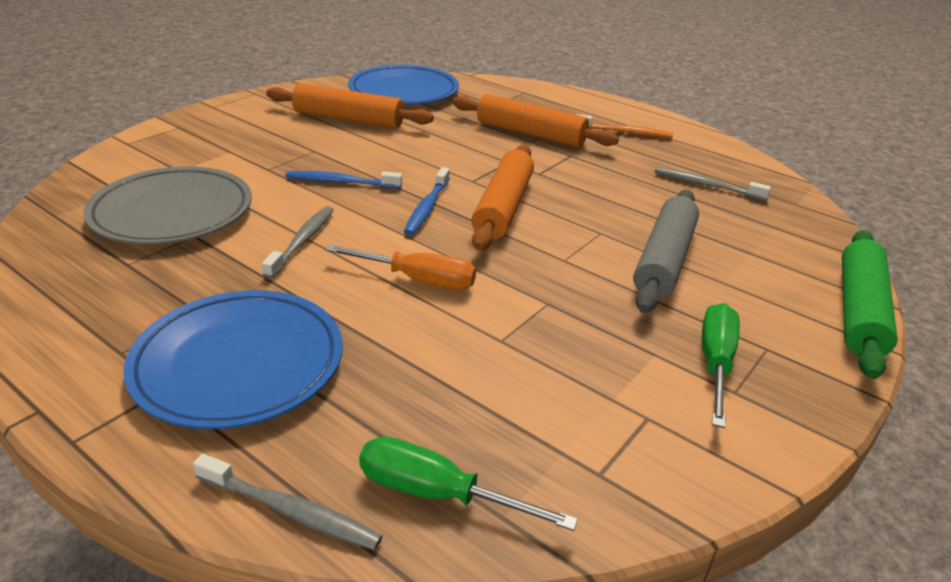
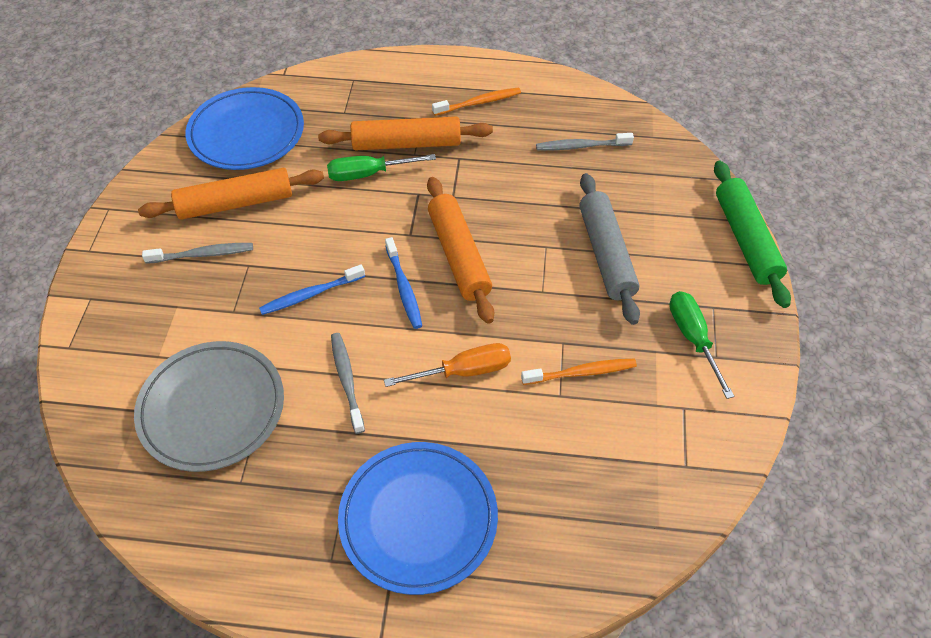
camera: 30 degrees left, 20 degrees up
(291, 511) = (551, 598): grey toothbrush -> grey toothbrush (202, 254)
(437, 494) = (616, 535): green screwdriver -> green screwdriver (368, 174)
(545, 333) = (581, 373): none -> orange toothbrush

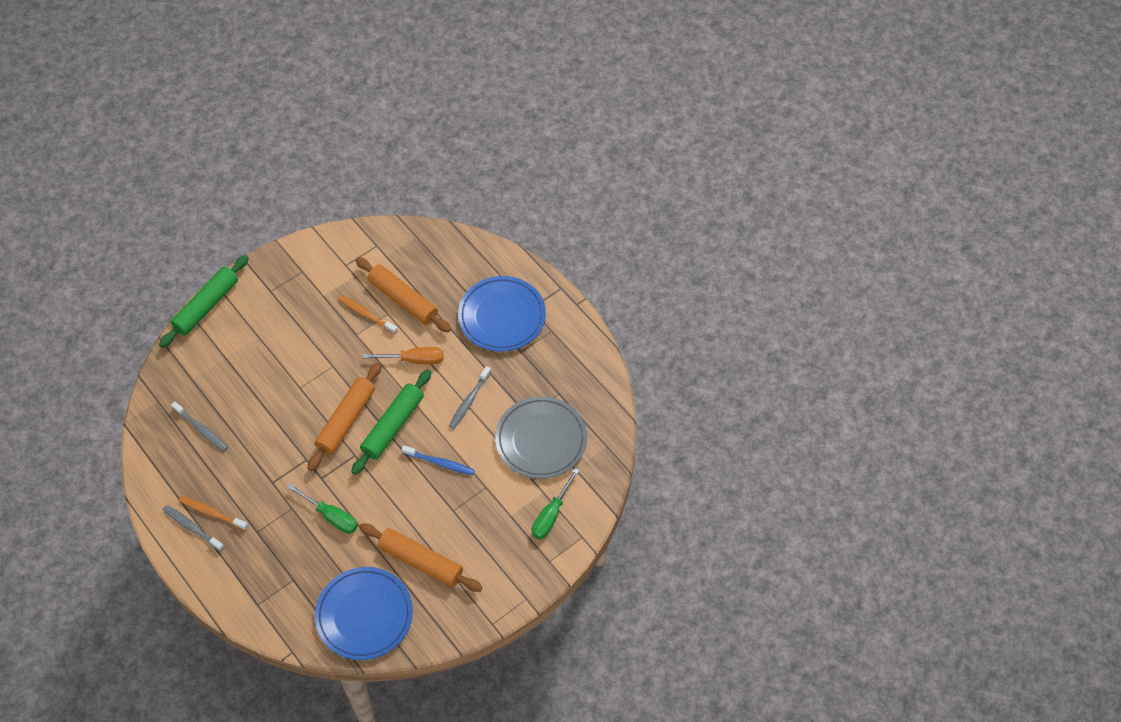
camera: 135 degrees left, 5 degrees up
(202, 254) = (469, 539): grey toothbrush -> grey toothbrush (192, 527)
(404, 288) = (392, 426): blue toothbrush -> green rolling pin
(406, 143) = (287, 520): orange rolling pin -> orange rolling pin (403, 300)
(463, 371) = (414, 360): orange screwdriver -> orange screwdriver turned 150 degrees clockwise
(605, 254) = (279, 357): grey rolling pin -> none
(692, 338) = (300, 286): green screwdriver -> green screwdriver (551, 515)

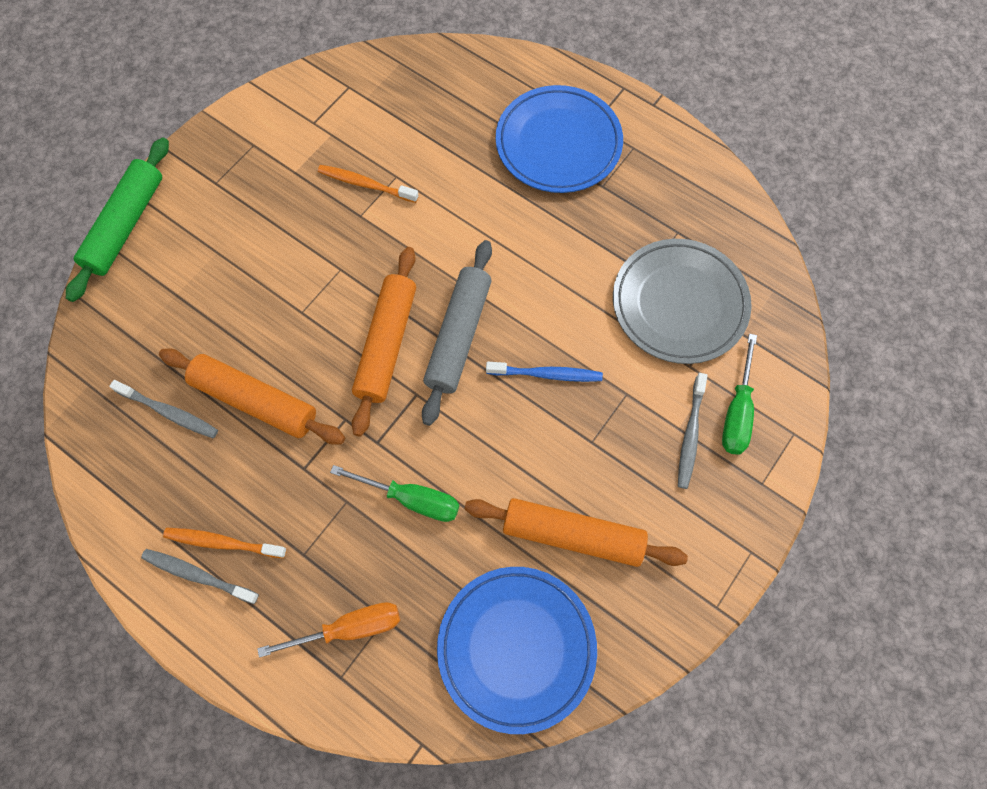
camera: 15 degrees left, 10 degrees up
(392, 426) = (458, 336): green rolling pin -> grey rolling pin
(403, 300) = (411, 152): orange rolling pin -> orange rolling pin (255, 401)
(414, 360) = (456, 232): orange screwdriver -> orange screwdriver (350, 628)
(469, 401) = (556, 272): grey toothbrush -> grey toothbrush (690, 435)

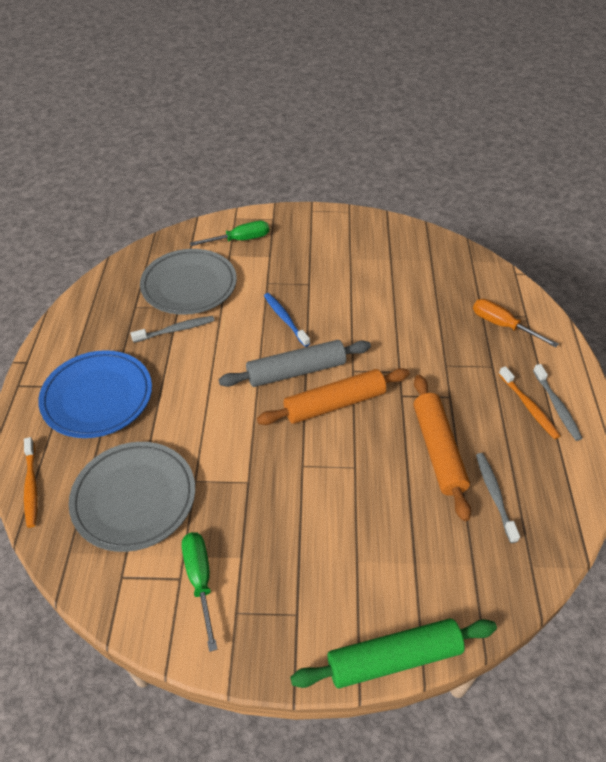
camera: 125 degrees left, 20 degrees down
(365, 184) = (217, 496): orange toothbrush -> orange toothbrush (31, 486)
(411, 499) = (414, 338): green screwdriver -> green screwdriver (200, 580)
(415, 124) = (134, 498): none -> grey plate
(516, 648) = (439, 263): blue plate -> none
(573, 535) = (366, 268): orange rolling pin -> none
(690, 435) = (269, 250): grey toothbrush -> grey toothbrush (176, 330)

